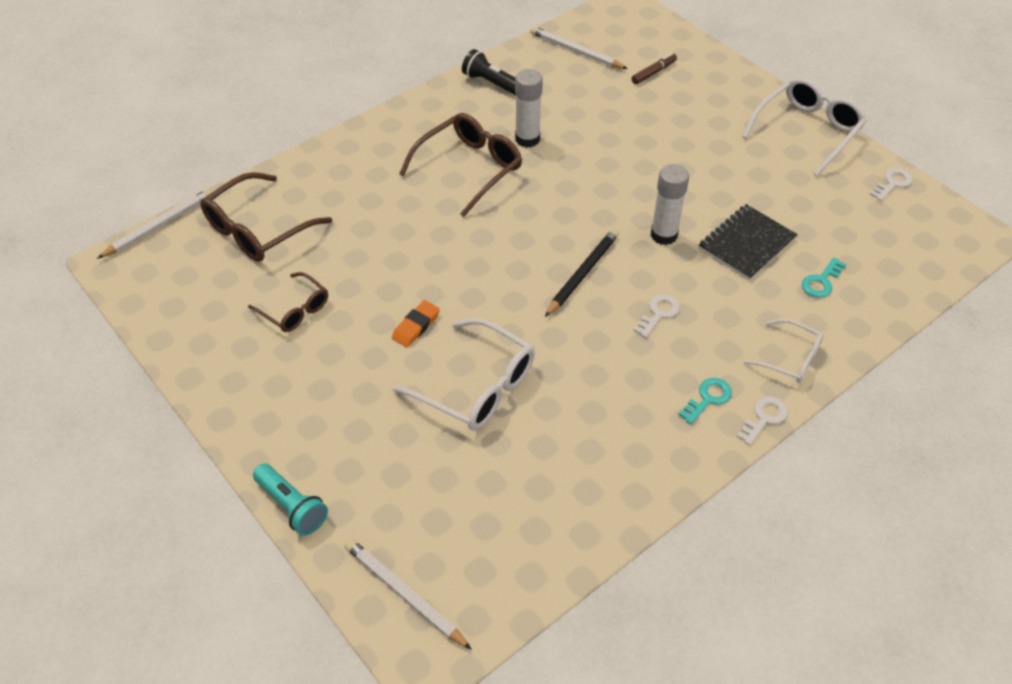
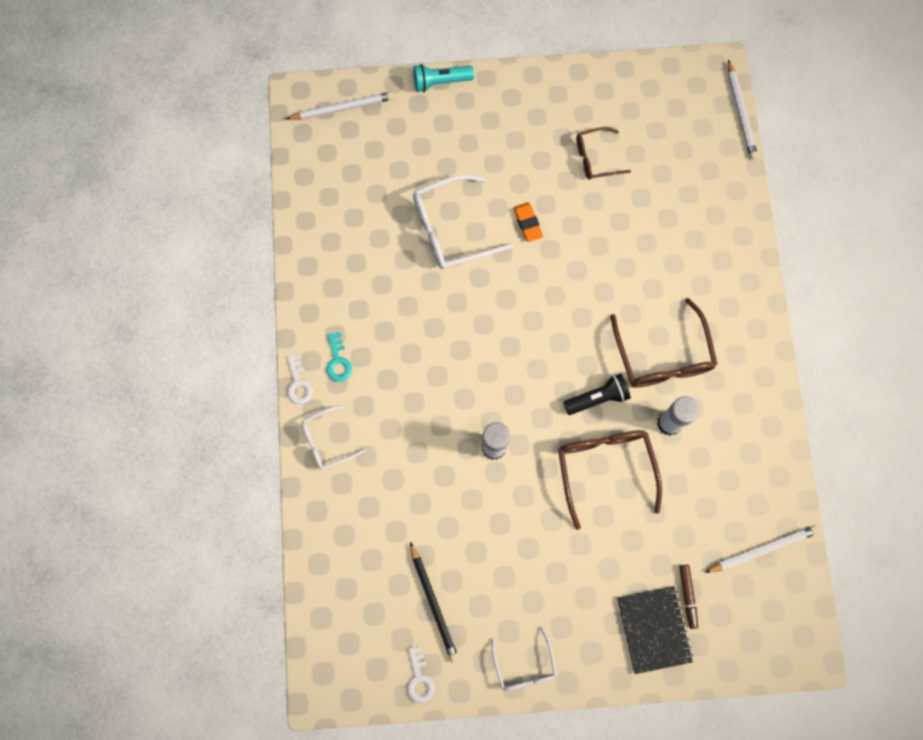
camera: 125 degrees right, 25 degrees up
(257, 229) = (693, 173): brown glasses -> brown glasses (605, 468)
(491, 83) = (762, 443): black flashlight -> black flashlight (597, 398)
(582, 274) = (497, 361): black pencil -> black pencil (433, 603)
(658, 313) = (426, 385): white key -> none
(746, 244) = (442, 501): black notebook -> black notebook (653, 629)
(807, 131) = (524, 665): white glasses -> white glasses, size x0.59
(821, 281) = (370, 523): turquoise key -> none

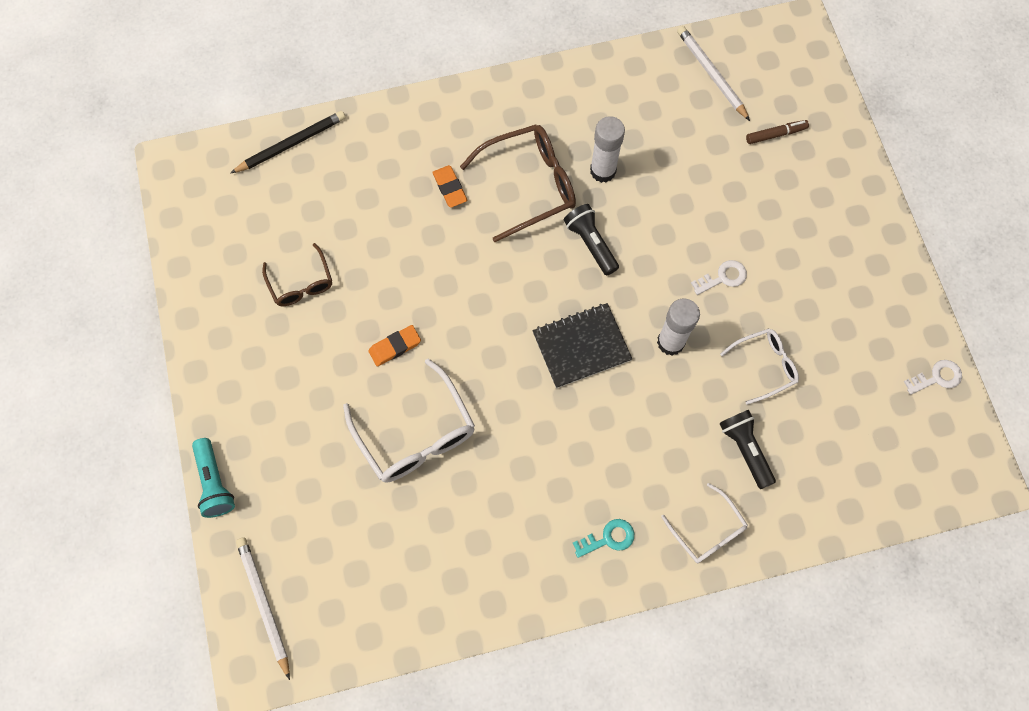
camera: 100 degrees left, 5 degrees down
(299, 384) = (646, 581): white key -> white key (723, 277)
(388, 488) = (745, 449): none -> black flashlight
(433, 603) = (855, 377): black pencil -> black pencil (291, 144)
(524, 665) = (890, 275): white glasses -> white glasses (764, 366)
(605, 468) = (666, 226): brown glasses -> none
(653, 629) = (817, 161): black notebook -> black notebook (581, 346)
(668, 287) = (450, 188): none -> orange eraser
(740, 112) = (226, 138): white pencil -> none

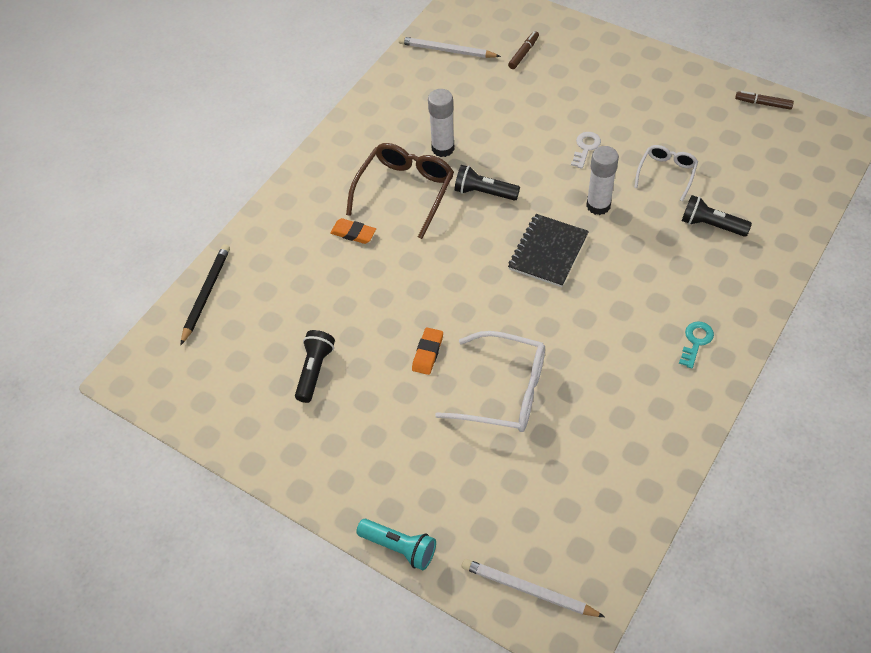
camera: 40 degrees left, 15 degrees down
(301, 283) = (314, 370): brown glasses -> black flashlight
(707, 531) = (745, 286): white glasses -> none
(937, 377) = (763, 103): white key -> brown marker

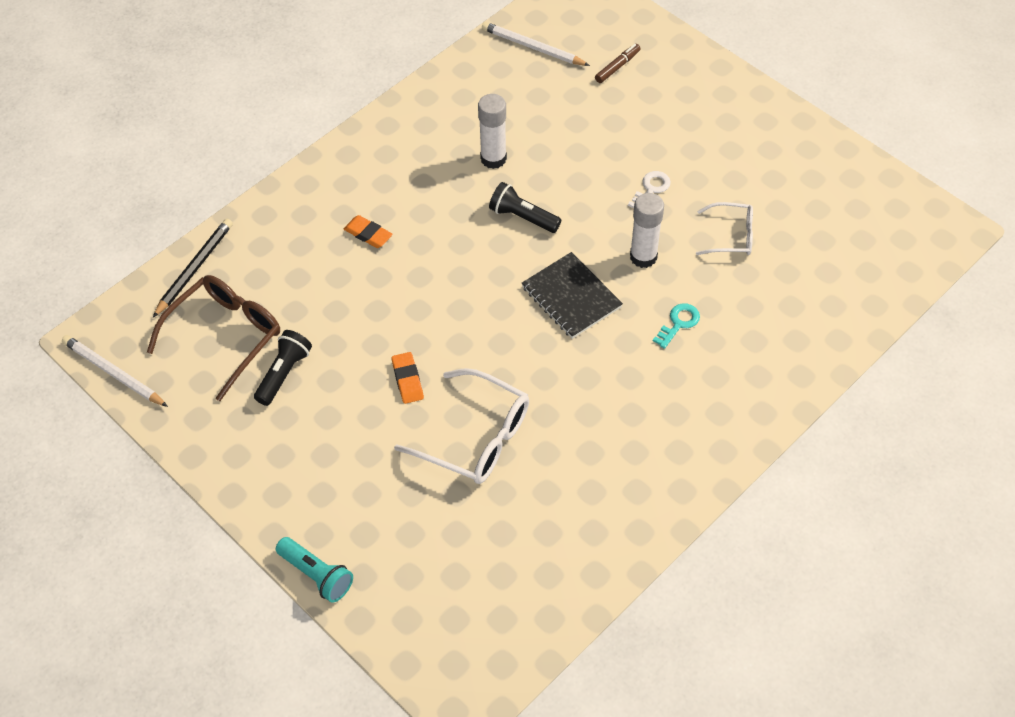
camera: 10 degrees right, 0 degrees up
(405, 191) = (437, 199): brown glasses -> brown glasses (225, 336)
(428, 353) = (407, 380): orange eraser -> orange eraser turned 45 degrees counterclockwise
(529, 590) = (435, 647): white pencil -> white pencil (114, 373)
(548, 252) = (571, 297): black notebook -> black notebook turned 75 degrees counterclockwise
(666, 173) = (731, 236): white glasses -> white glasses turned 60 degrees clockwise
(696, 341) = (699, 428): turquoise key -> turquoise key (678, 323)
(711, 225) = (761, 304): black flashlight -> none
(763, 103) = (869, 177): brown marker -> none

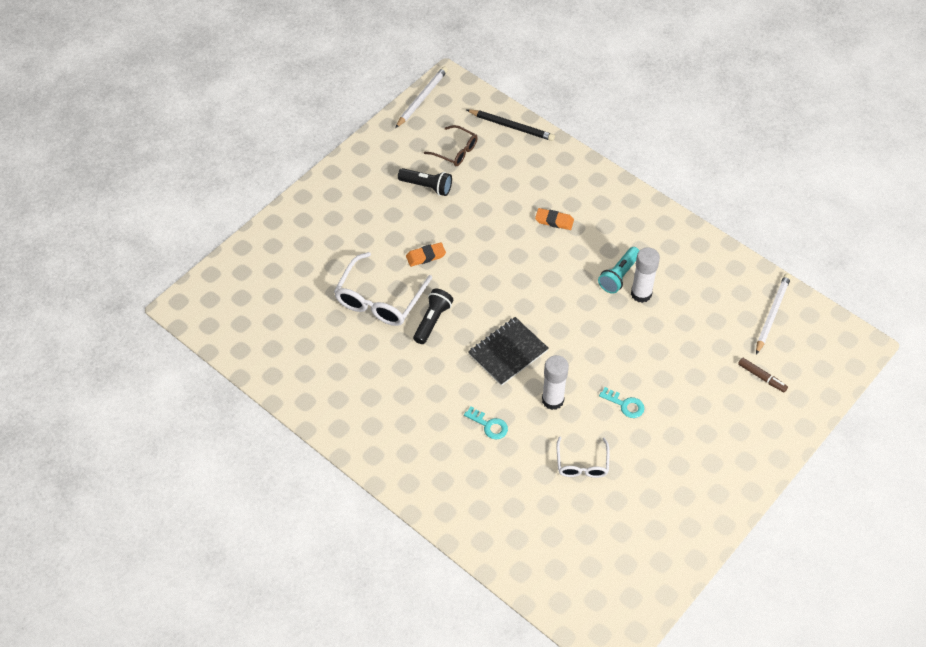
camera: 85 degrees right, 0 degrees up
(225, 336) = (455, 151): brown glasses -> brown glasses, size x0.59
(316, 575) = (274, 222): turquoise flashlight -> turquoise flashlight (619, 276)
(368, 234) = (554, 221): orange eraser -> orange eraser turned 75 degrees clockwise
(523, 217) = (583, 317): black flashlight -> black flashlight (432, 321)
(651, 189) = (625, 405): white key -> turquoise key

